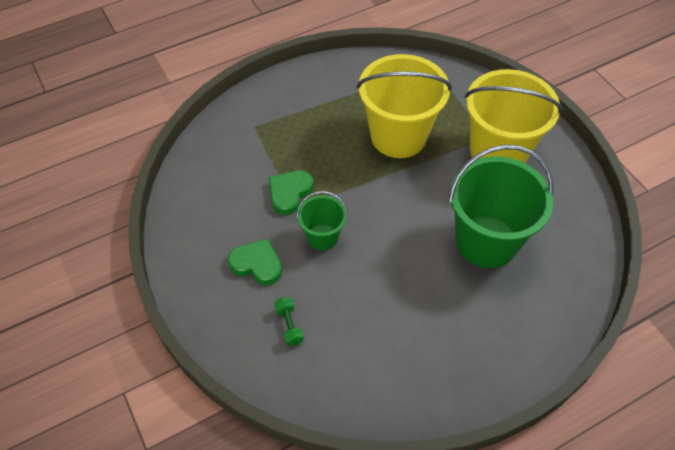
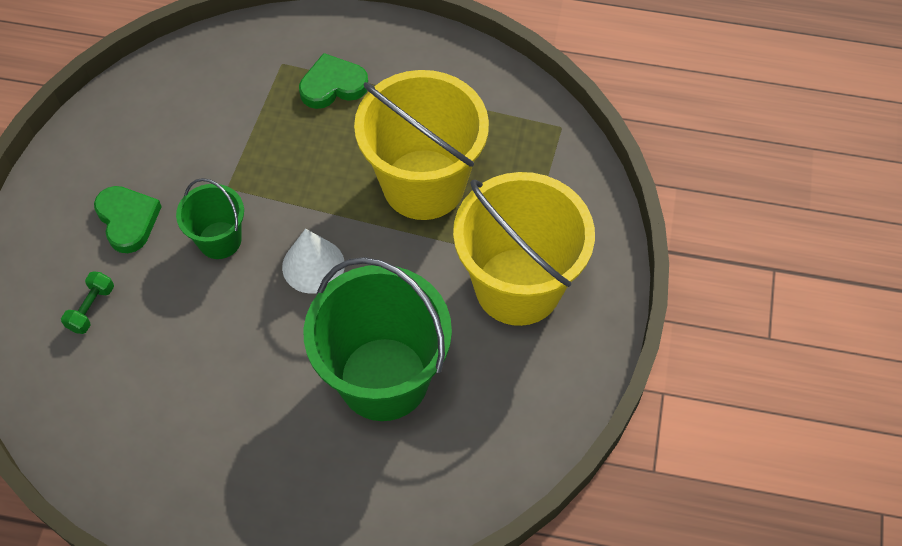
camera: 40 degrees right, 5 degrees up
(289, 193) = (238, 166): green heart -> green heart (333, 85)
(388, 213) = (313, 265): none -> white cone

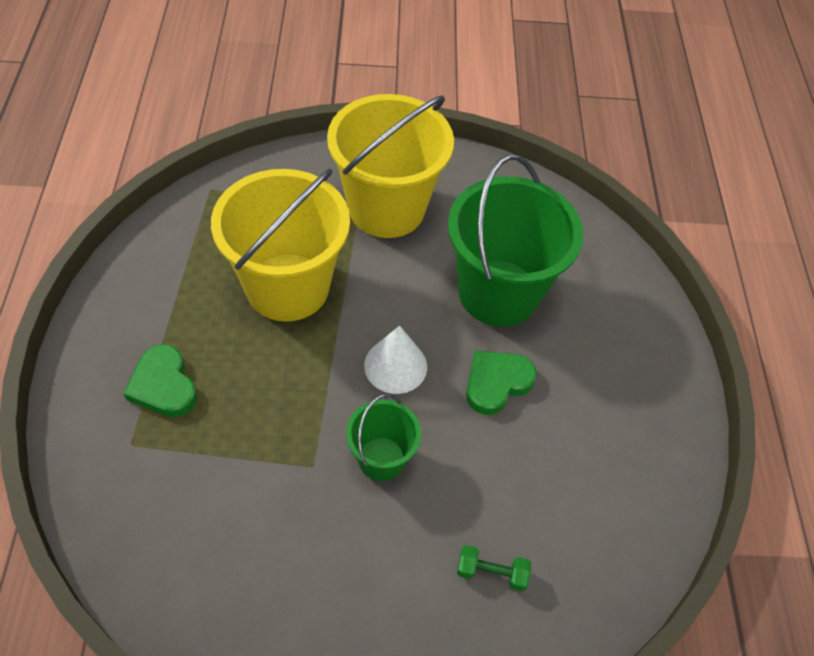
camera: 105 degrees left, 5 degrees down
(128, 220) = (372, 564): green heart -> green heart (496, 383)

